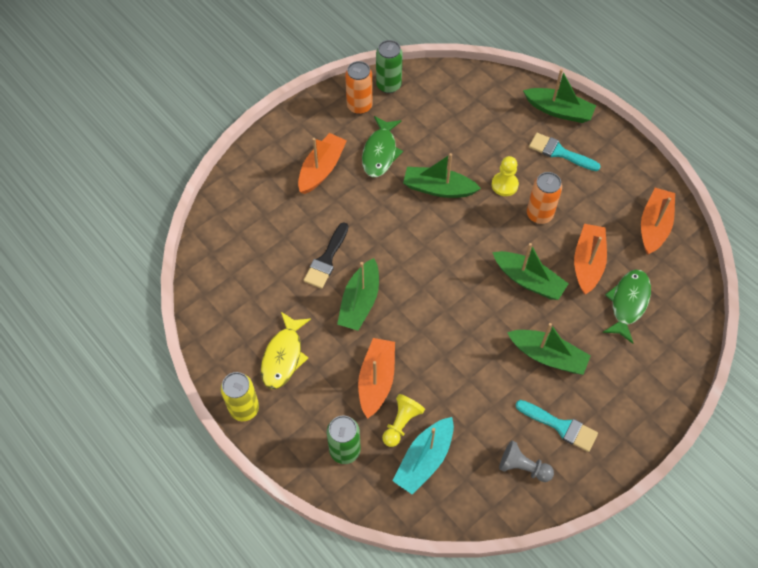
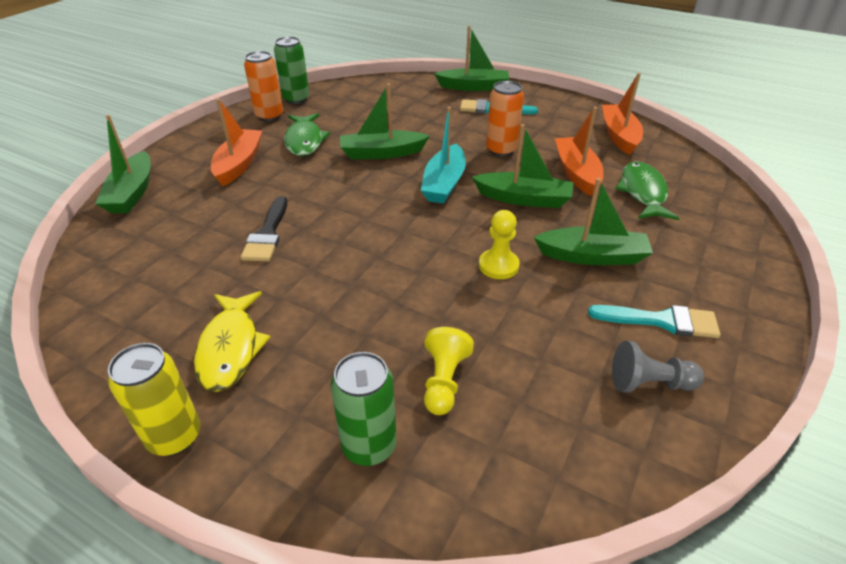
camera: 20 degrees left, 20 degrees down
(360, 302) = (326, 263): green boat -> green boat (132, 193)
(376, 380) = (383, 339): orange boat -> none
(424, 459) = (503, 419): turquoise boat -> turquoise boat (444, 183)
(504, 185) = (451, 138): yellow pawn -> yellow pawn (498, 265)

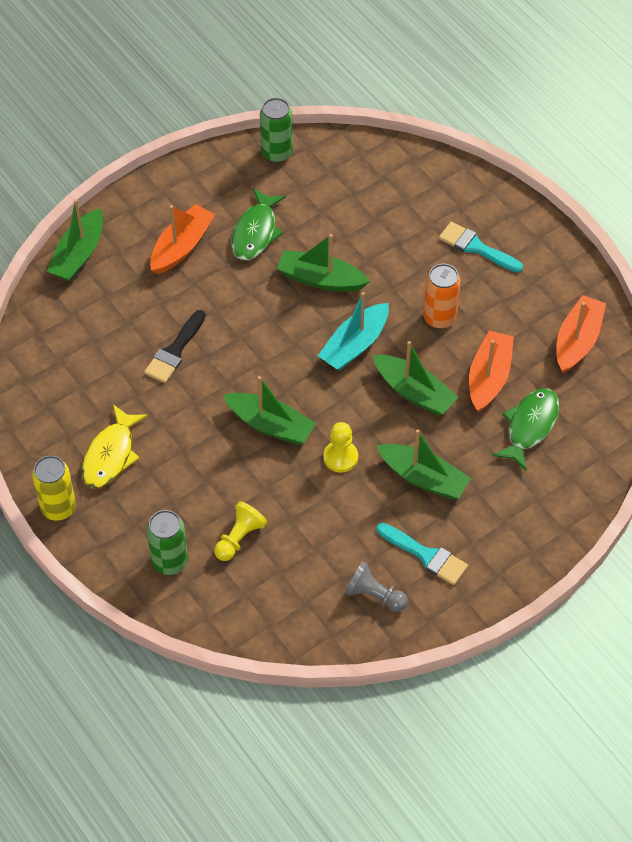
camera: 25 degrees right, 15 degrees up
(269, 116) = (237, 175): orange can -> none
(474, 87) = (483, 198): green boat -> green boat (270, 425)

